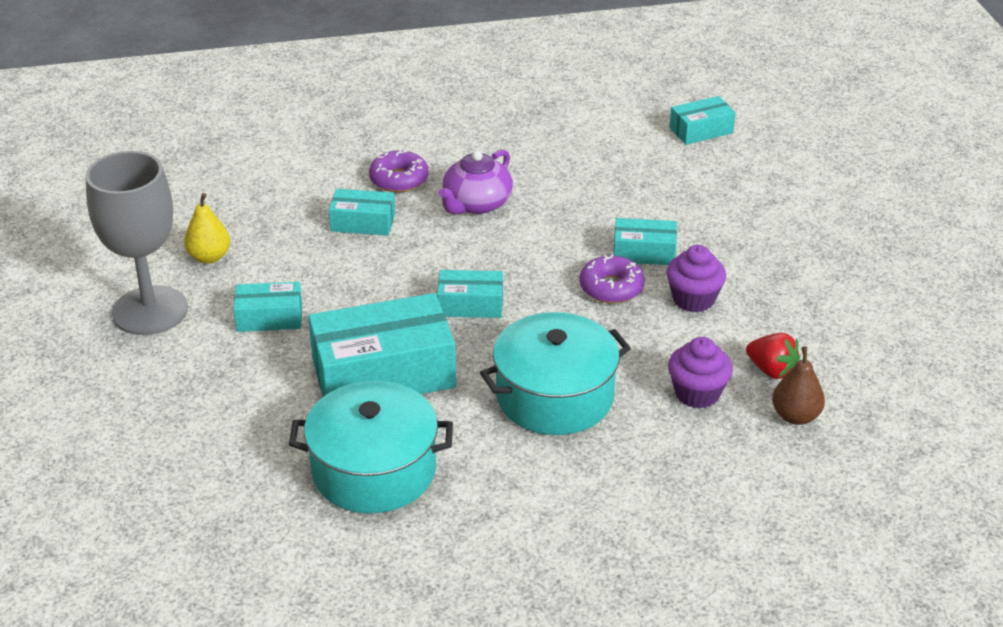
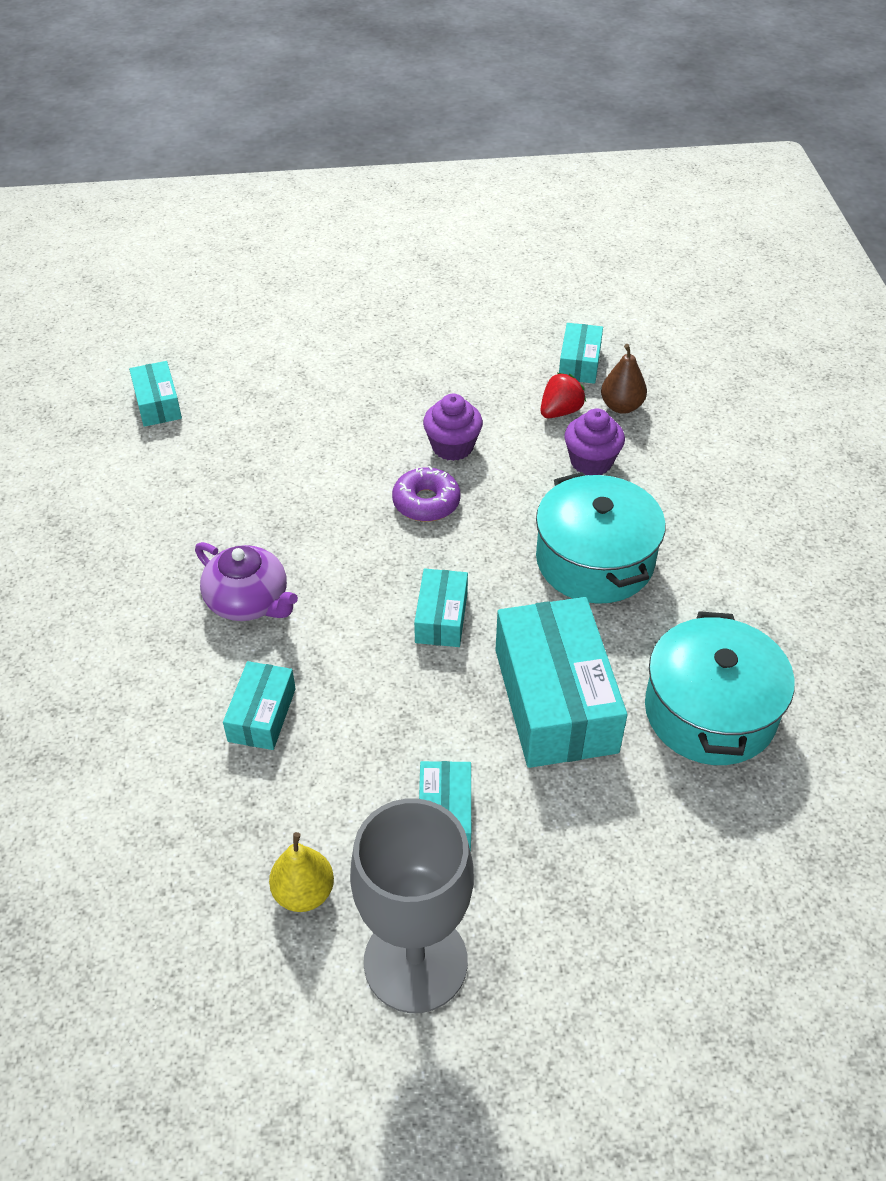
camera: 85 degrees left, 10 degrees up
(399, 179) = (175, 675): purple donut -> none
(644, 252) = (370, 472): turquoise box -> turquoise box (579, 363)

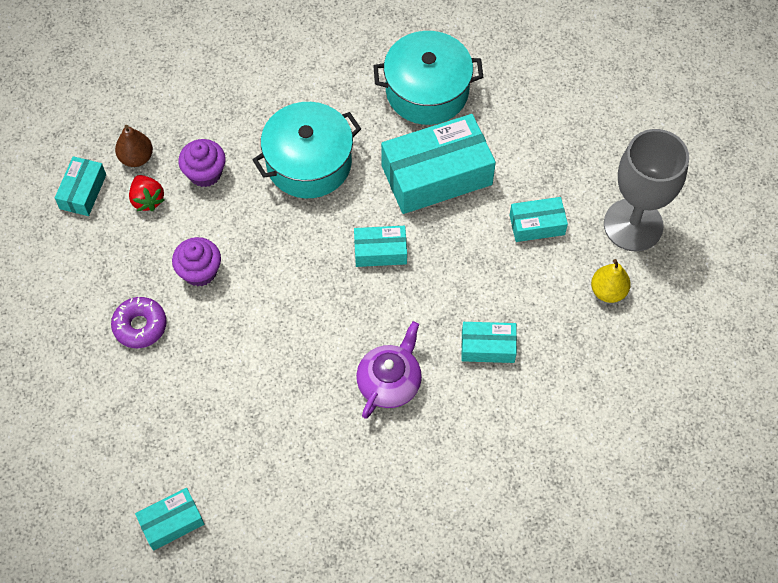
camera: 100 degrees left, 15 degrees up
(426, 502) = (266, 280): purple donut -> purple donut (140, 326)
(560, 411) = (147, 200): red strawberry -> red strawberry turned 150 degrees counterclockwise
(579, 363) = (83, 191): turquoise box -> turquoise box turned 75 degrees counterclockwise

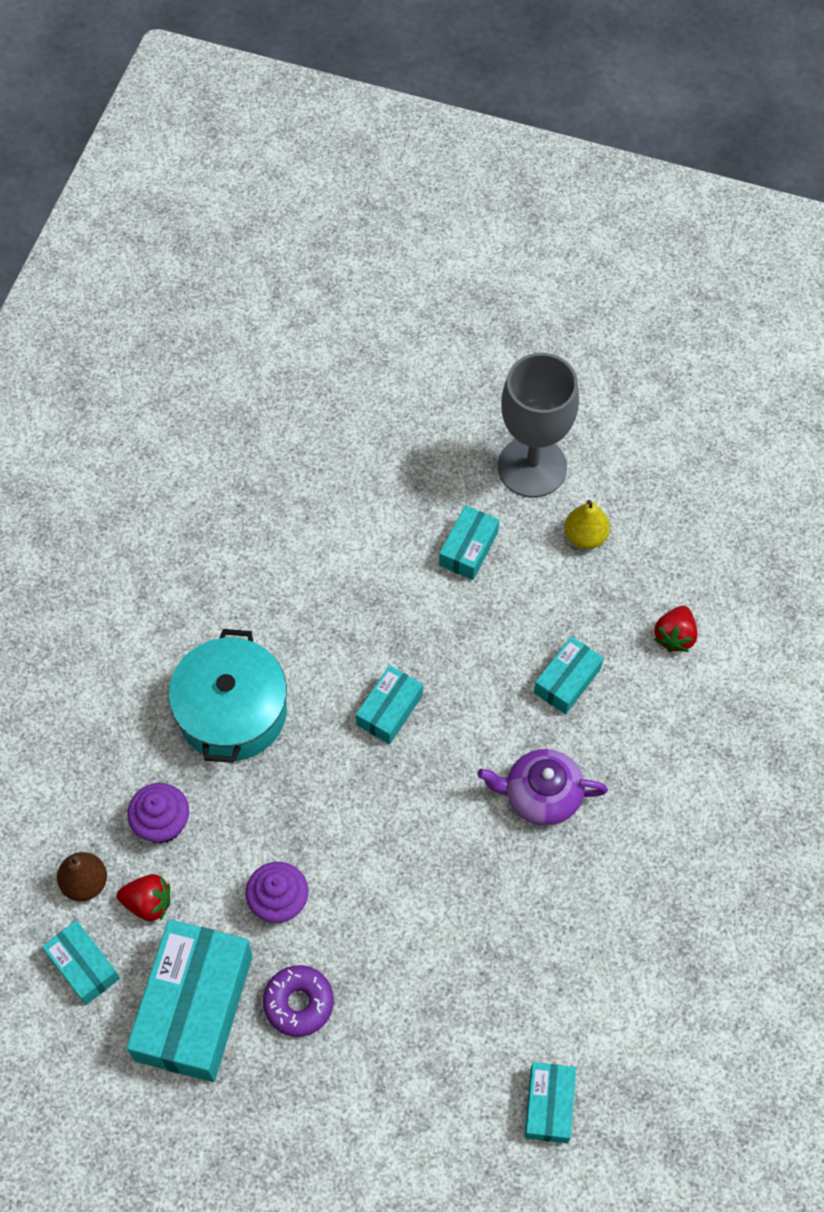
camera: 55 degrees left, 0 degrees up
(390, 382) = (541, 795): purple teapot -> purple teapot turned 60 degrees counterclockwise
(427, 91) = (237, 545): turquoise pot -> none
(436, 175) = (343, 601): turquoise box -> turquoise box (194, 1007)
(578, 396) = (674, 636): none -> red strawberry

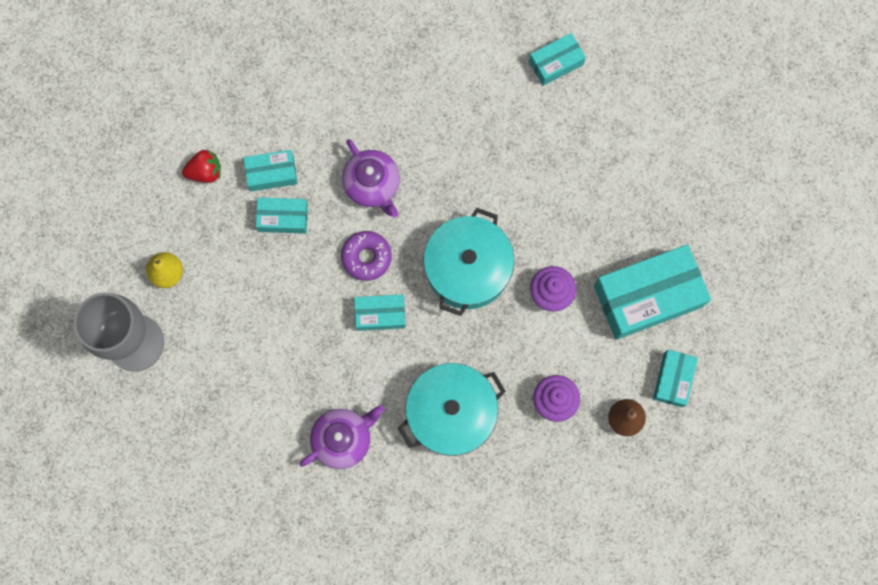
camera: 125 degrees left, 15 degrees up
(148, 903) = (608, 370): red strawberry -> none
(288, 593) = (343, 439): none -> purple teapot
(299, 1003) = (601, 238): purple donut -> purple donut (366, 257)
(373, 832) = (467, 268): none -> turquoise pot
(468, 549) = (228, 343): turquoise box -> turquoise box (272, 173)

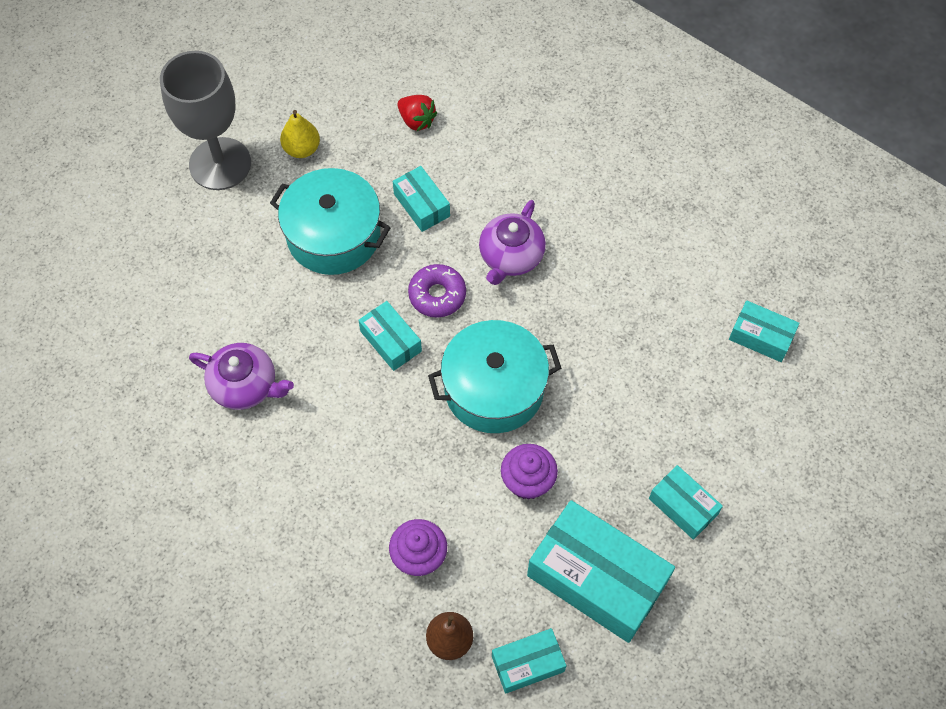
camera: 55 degrees right, 15 degrees down
(272, 173) = (456, 171): turquoise box -> turquoise box (683, 506)
(451, 413) = (338, 466): turquoise pot -> turquoise pot (333, 235)

